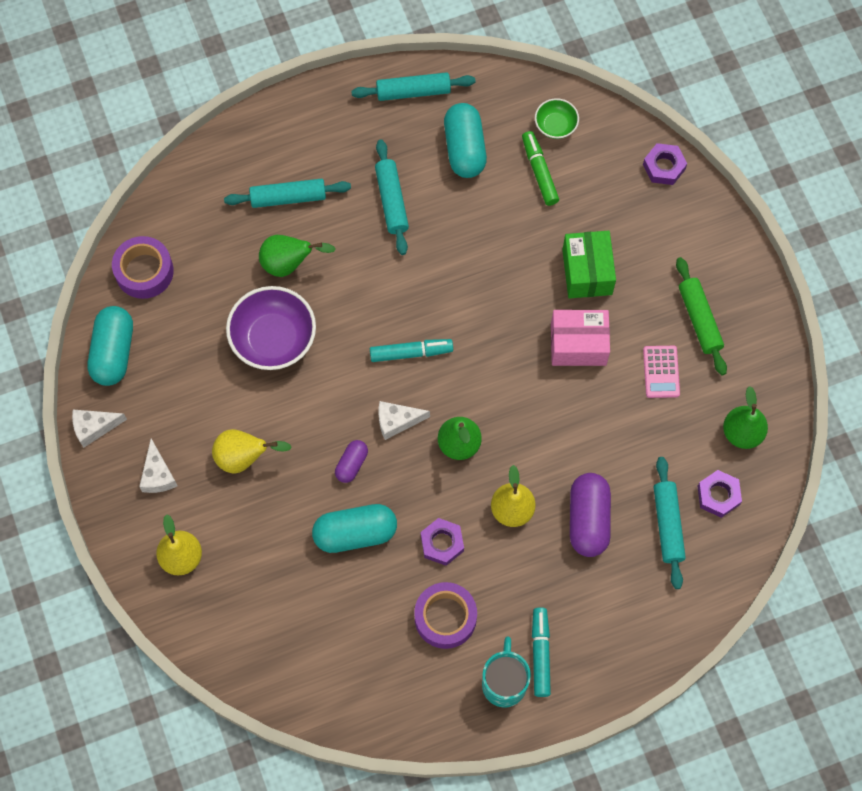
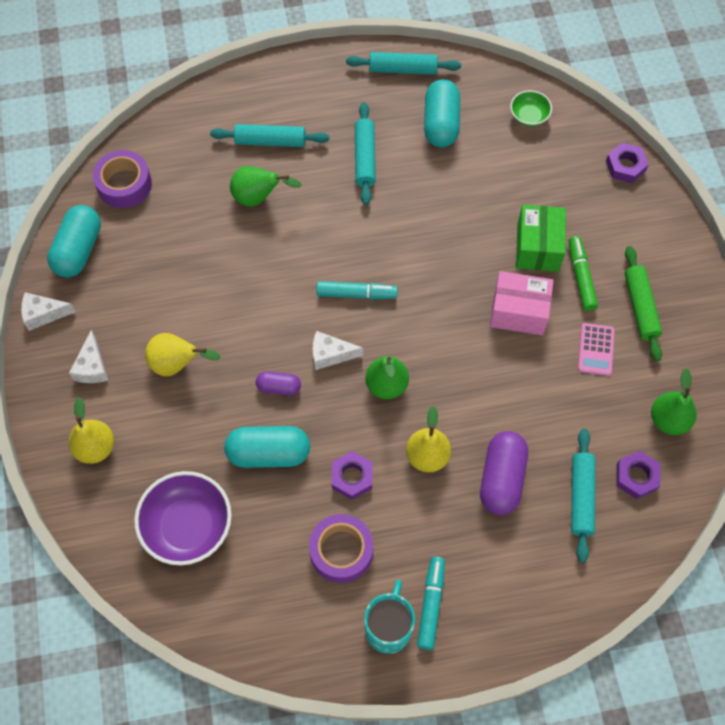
camera: 10 degrees right, 5 degrees down
(273, 339) = (229, 261): purple bowl -> purple bowl (188, 526)
(351, 464) = (279, 387): purple capsule -> purple capsule turned 60 degrees clockwise
(539, 172) = (507, 153): green marker -> green marker (581, 277)

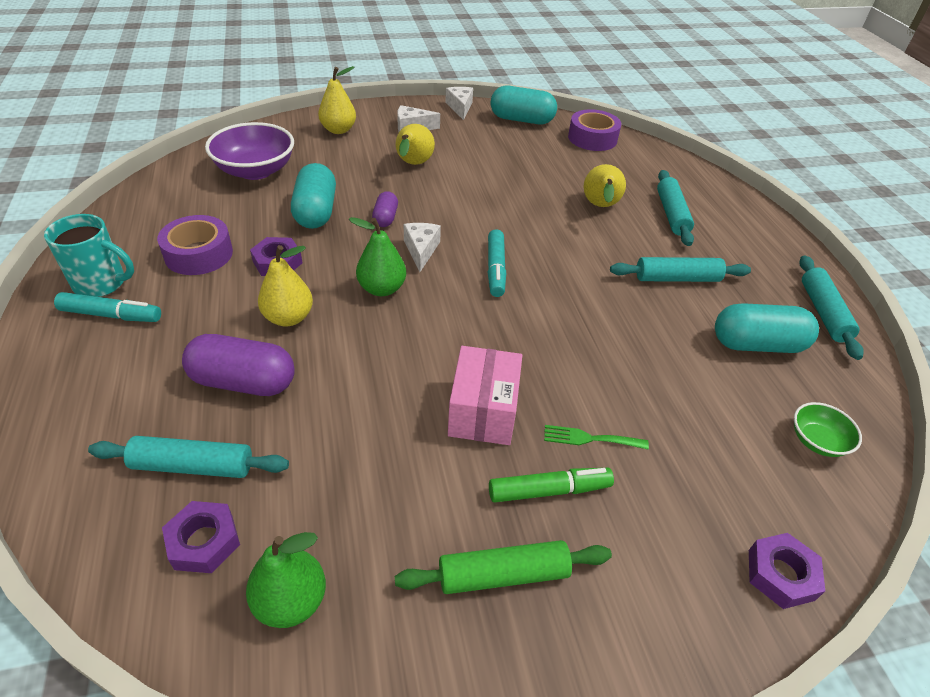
camera: 85 degrees right, 20 degrees down
(258, 198) = (600, 207): green pear -> yellow pear
(537, 247) = (590, 439): green box -> green fork
(596, 349) = (424, 501): pink calculator -> none

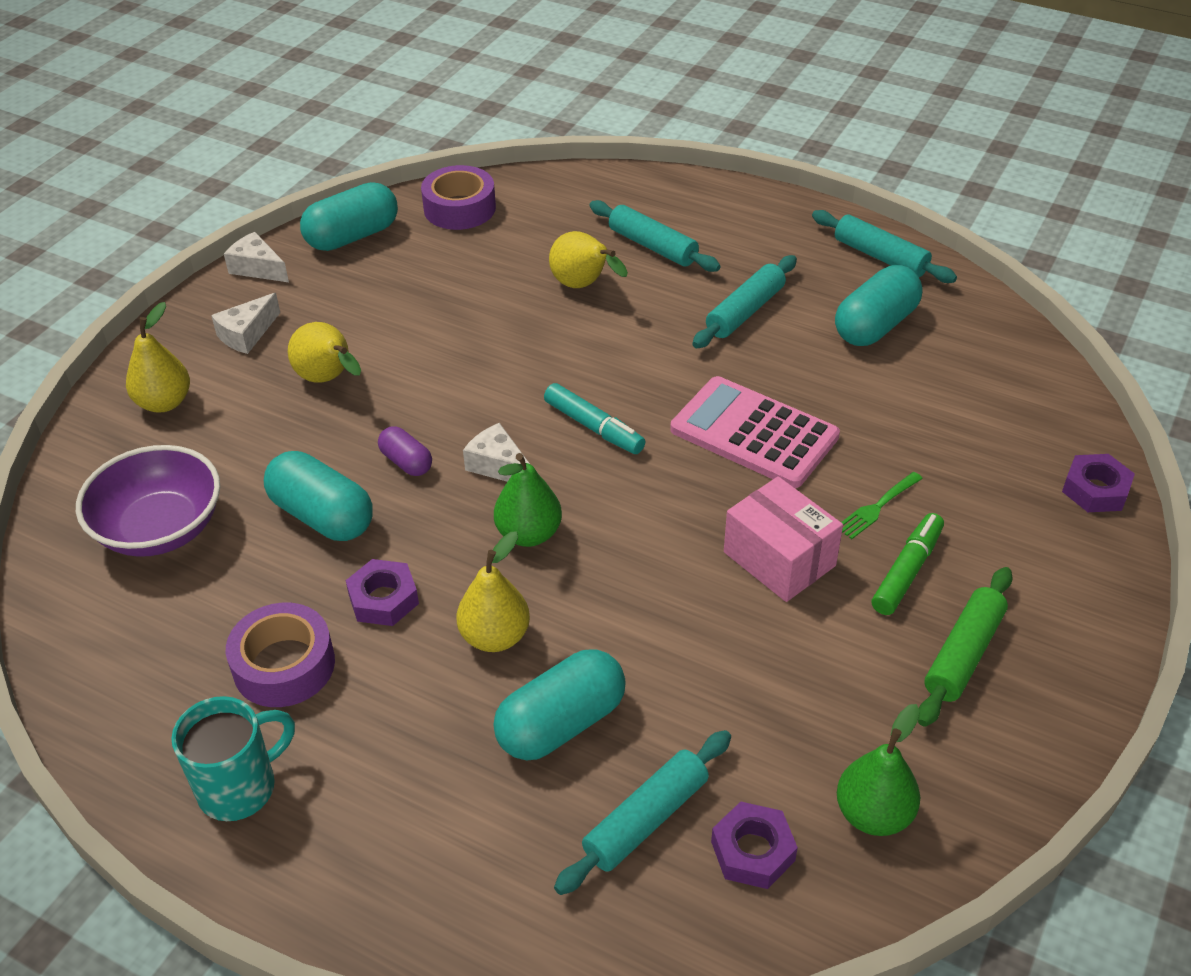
camera: 45 degrees left, 0 degrees up
(111, 315) = (317, 800): turquoise marker -> none
(243, 382) = (561, 724): purple capsule -> turquoise capsule
(579, 339) = (754, 433): none -> pink calculator
(817, 441) = (1003, 373): green bowl -> none

